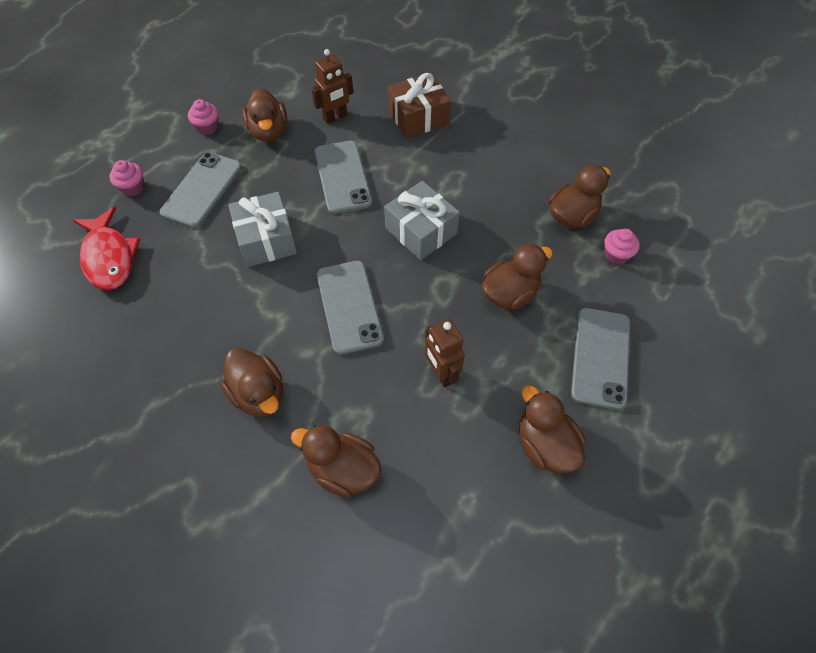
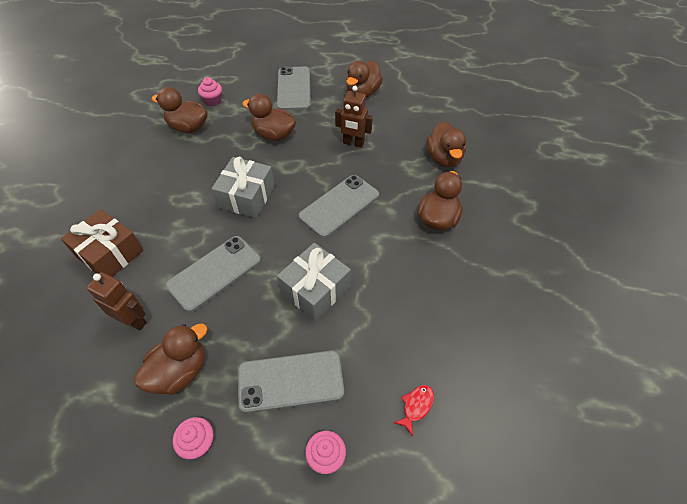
camera: 120 degrees left, 5 degrees down
(109, 257) = (416, 406): red fish -> red fish, size x0.46
(441, 373) = (353, 143): brown robot -> brown robot turned 75 degrees clockwise
(600, 357) = (294, 88): grey phone -> grey phone turned 75 degrees counterclockwise

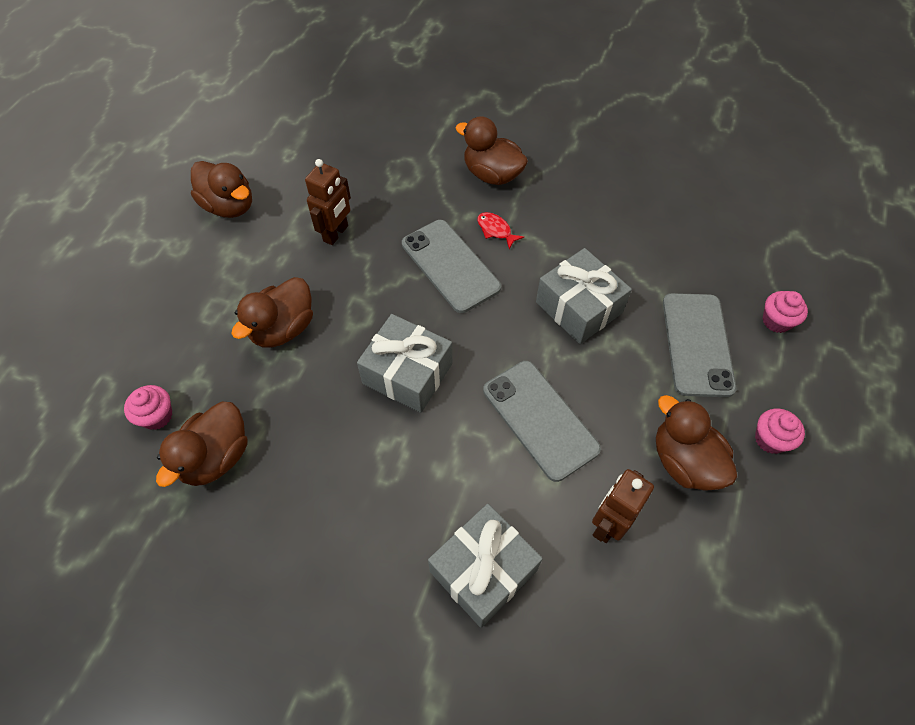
camera: 80 degrees left, 5 degrees up
(110, 253) = (483, 570): brown gift -> grey gift
(294, 88) = (178, 291): grey phone -> none
(416, 406) = (723, 240): red fish -> red fish (496, 230)
(444, 158) = (394, 147): brown duck -> none

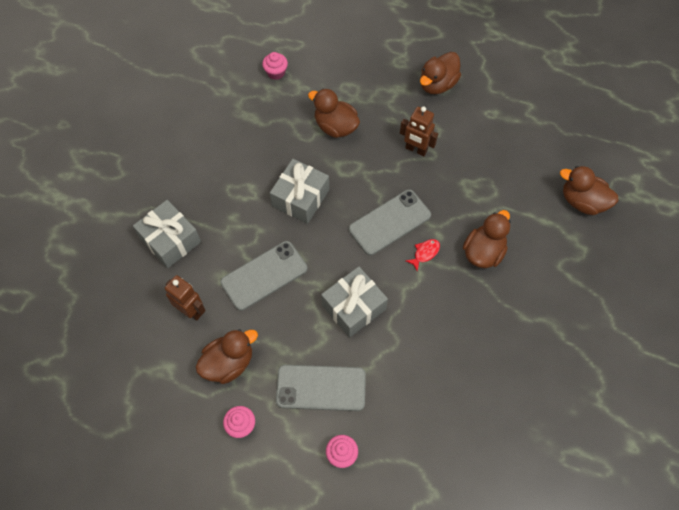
camera: 90 degrees right, 5 degrees up
(216, 457) = (248, 104): brown duck -> brown duck (582, 201)

